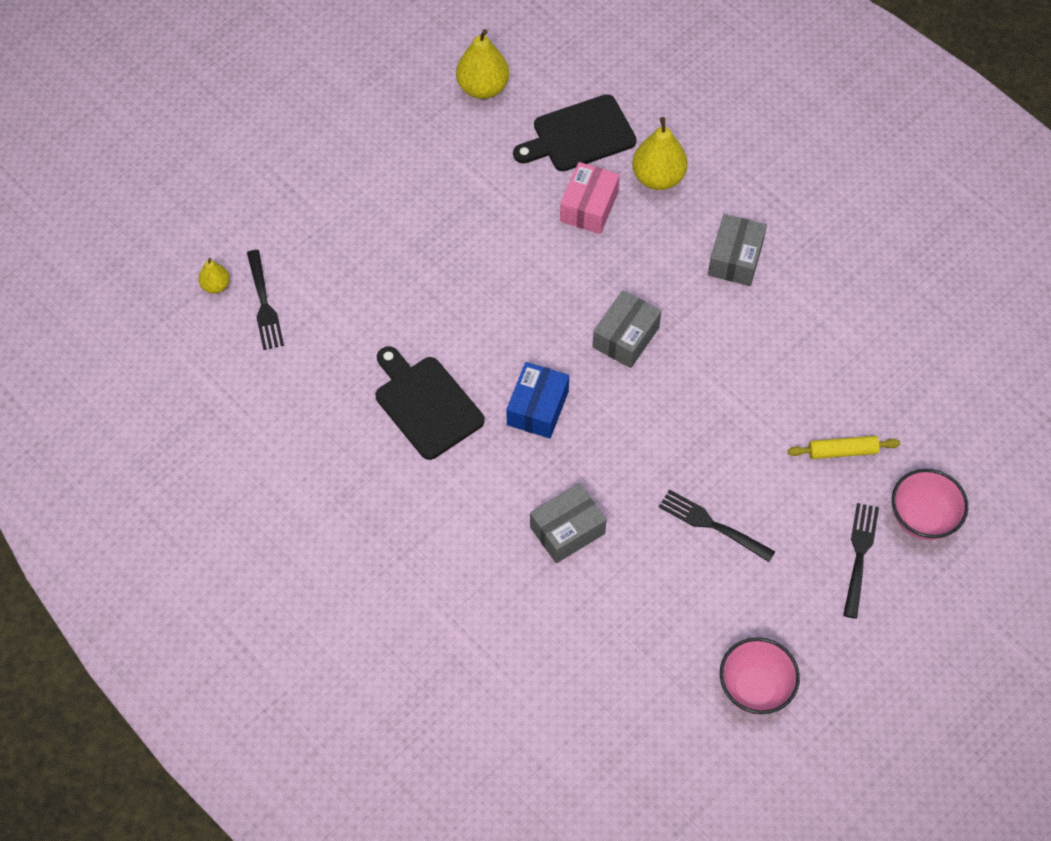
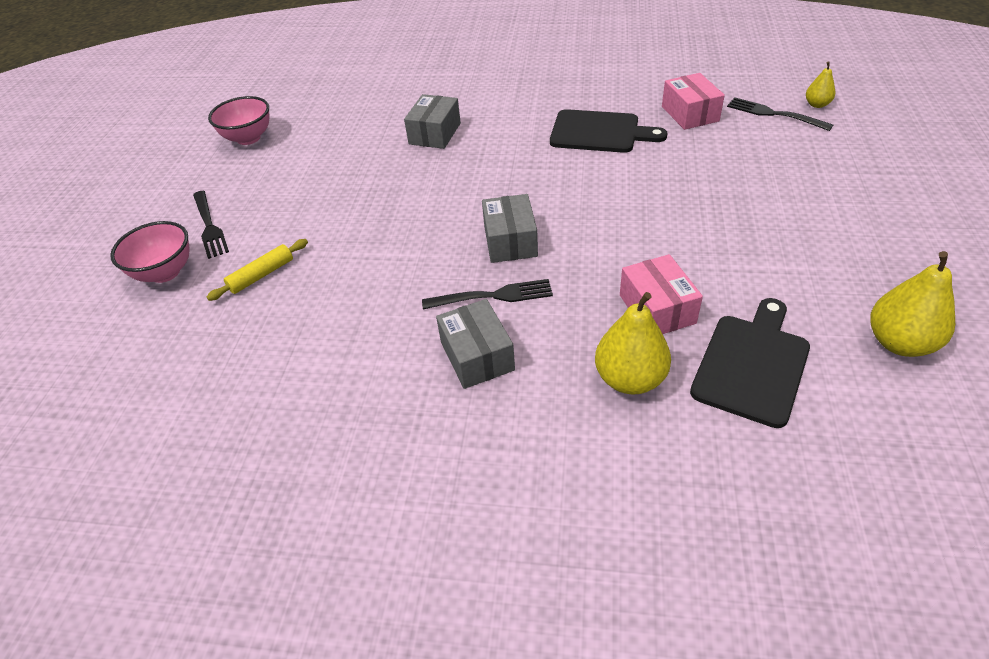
camera: 145 degrees right, 15 degrees down
(325, 363) = (690, 114): none -> pink box
(537, 408) = (525, 170): blue box -> none
(712, 525) = (337, 184): black fork -> black fork (493, 296)

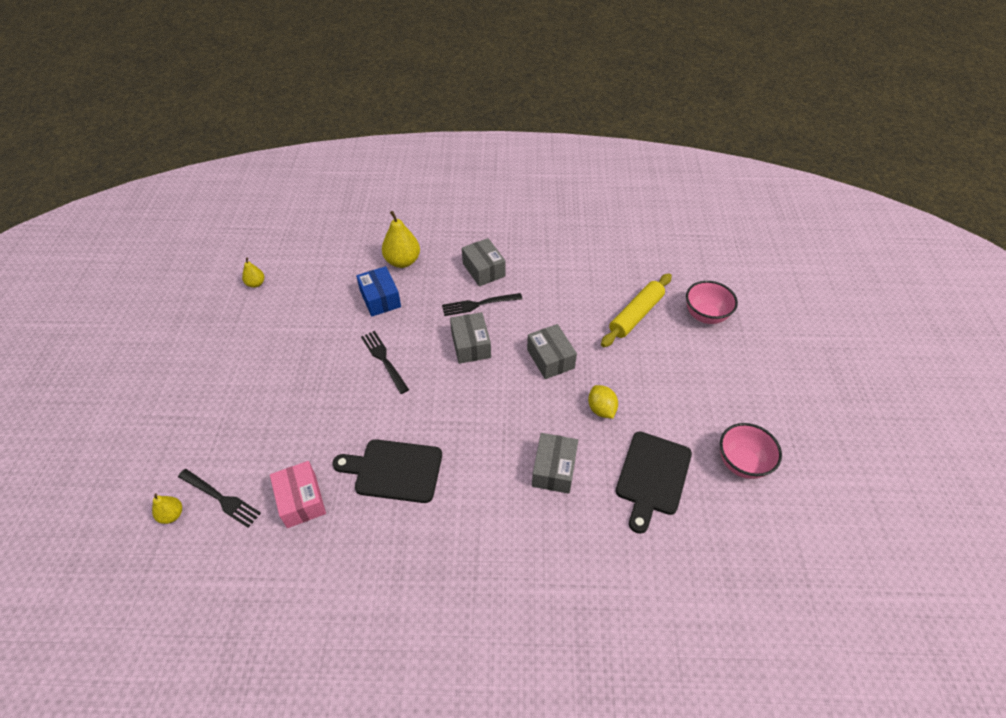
camera: 170 degrees right, 5 degrees up
(209, 226) = (702, 354): black fork -> black fork (384, 359)
(262, 275) = (635, 315): yellow rolling pin -> yellow rolling pin, size x1.60
(365, 176) = (601, 409): none -> yellow lemon
(405, 224) = (550, 359): none -> grey box
(657, 309) = (380, 299): pink box -> blue box
(752, 364) = (338, 270): black cutting board -> black cutting board (652, 476)
(899, 342) = (256, 284): yellow pear -> yellow pear, size x0.54

